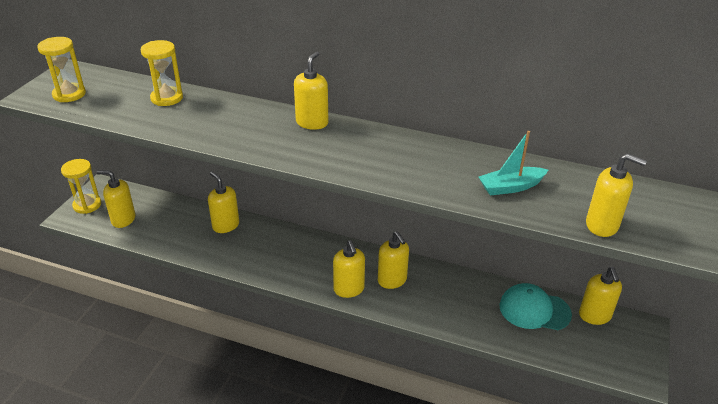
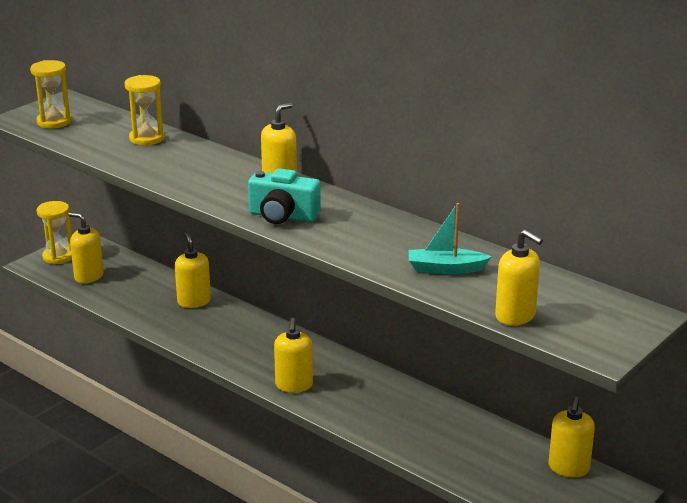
camera: 20 degrees right, 10 degrees down
(338, 158) = (283, 216): none -> turquoise camera
(392, 280) = (348, 387): yellow soap dispenser -> none
(534, 310) = (497, 447): turquoise cap -> none

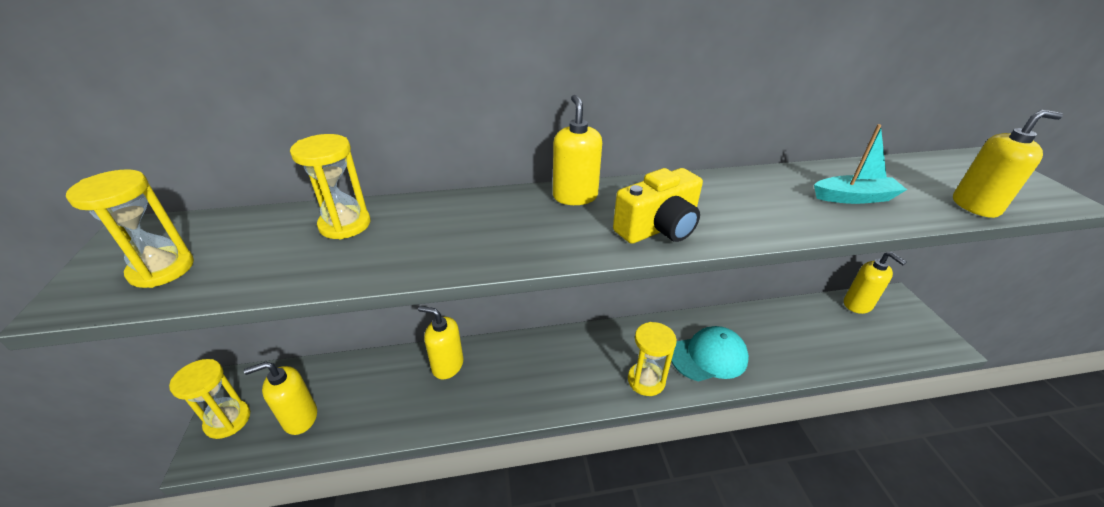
camera: 50 degrees left, 10 degrees up
(283, 216) = (658, 228): turquoise camera -> yellow camera
(294, 385) = (646, 380): yellow soap dispenser -> yellow hourglass
(363, 405) = (708, 356): none -> turquoise cap
(445, 269) = (854, 197): turquoise boat -> turquoise boat turned 135 degrees counterclockwise

